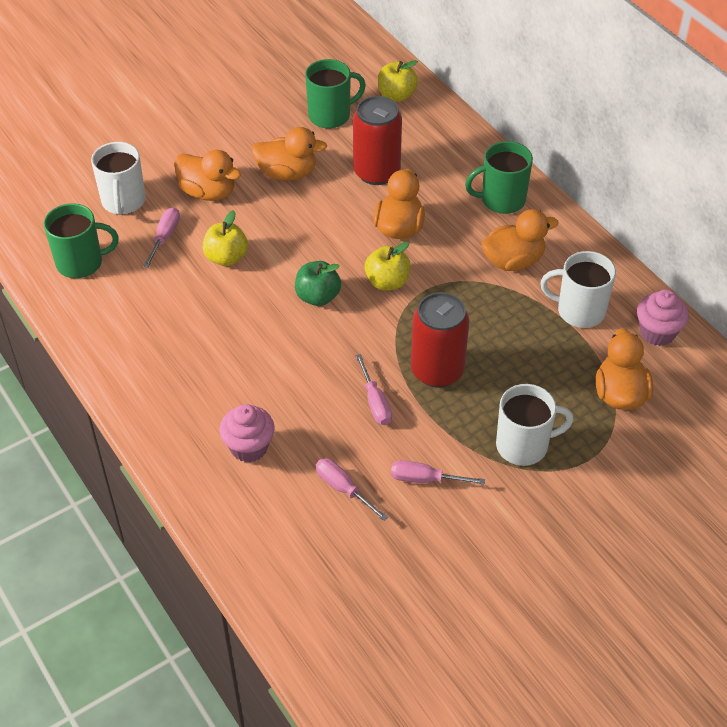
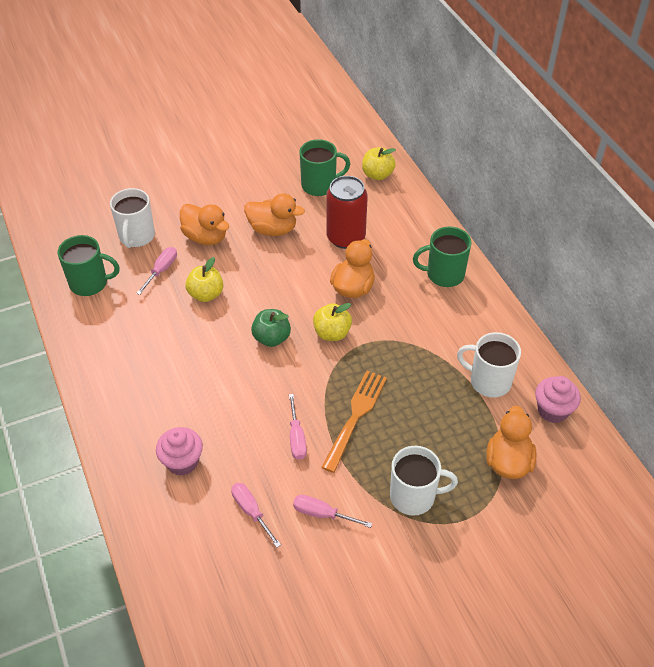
camera: 10 degrees right, 0 degrees up
(437, 370) = (355, 417): red can -> orange fork
(513, 261) = (442, 329): orange duck -> none

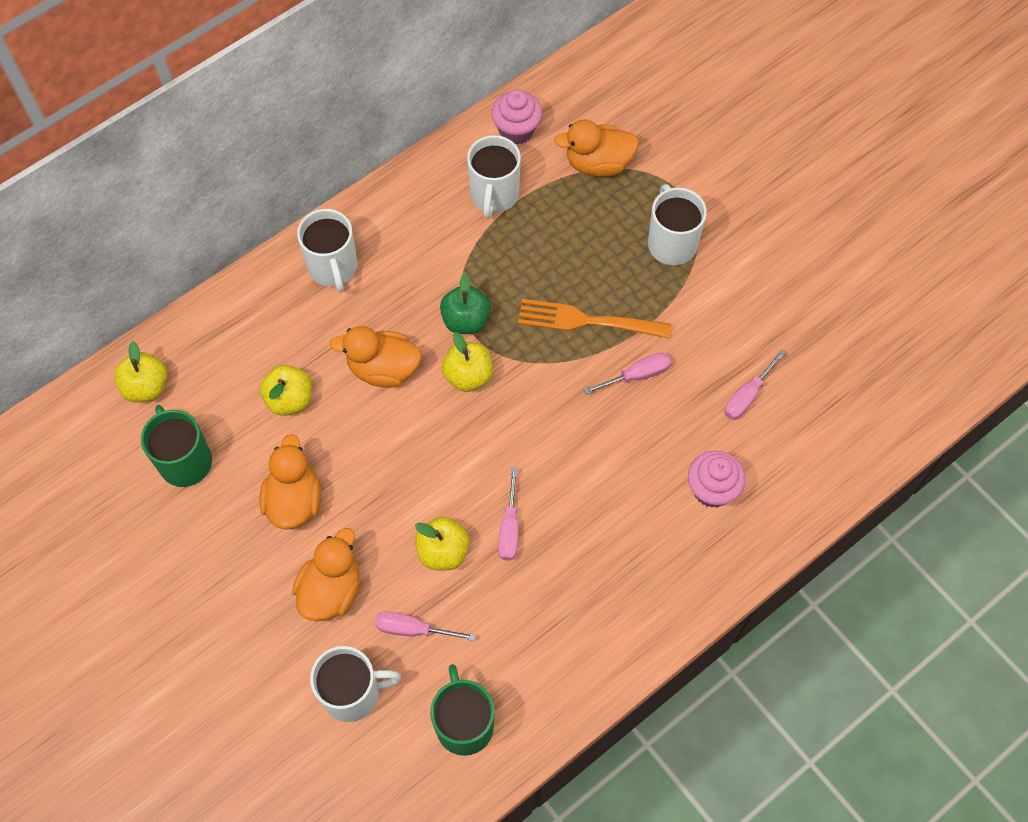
camera: 105 degrees left, 15 degrees up
(271, 338) = (496, 444): green apple -> green apple (466, 320)
(322, 514) = (724, 324): pink screwdriver -> pink screwdriver (509, 527)
(346, 237) = (290, 399): red can -> yellow apple
(444, 274) = (333, 267): green mug -> white mug

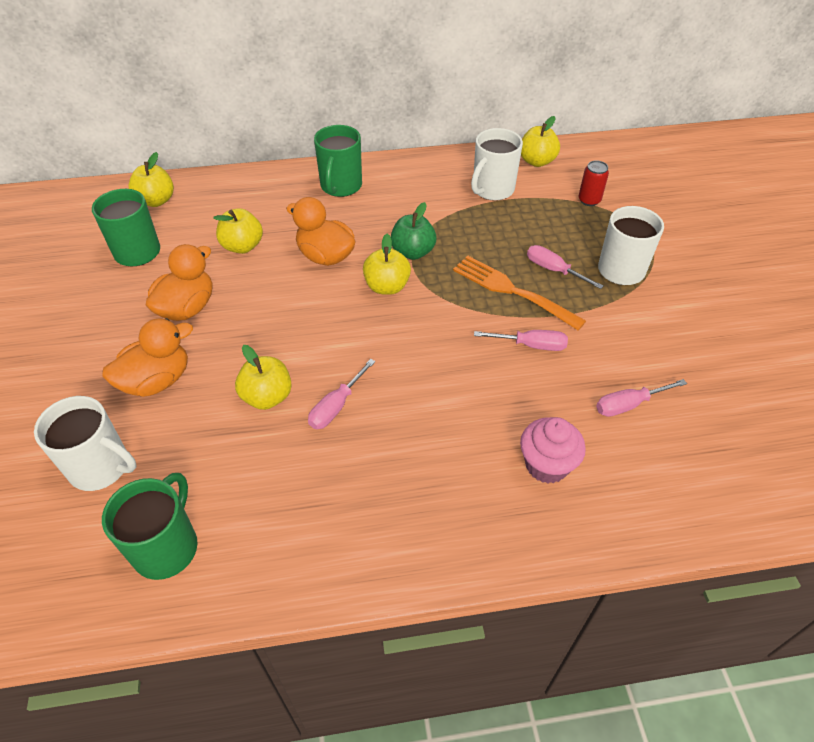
camera: 30 degrees right, 15 degrees down
(333, 267) = (340, 186): white mug -> green mug
(413, 629) = (193, 443): pink screwdriver -> pink screwdriver (554, 270)
(516, 130) = (536, 161): pink cupcake -> yellow apple
(598, 164) = (589, 200): orange duck -> red can

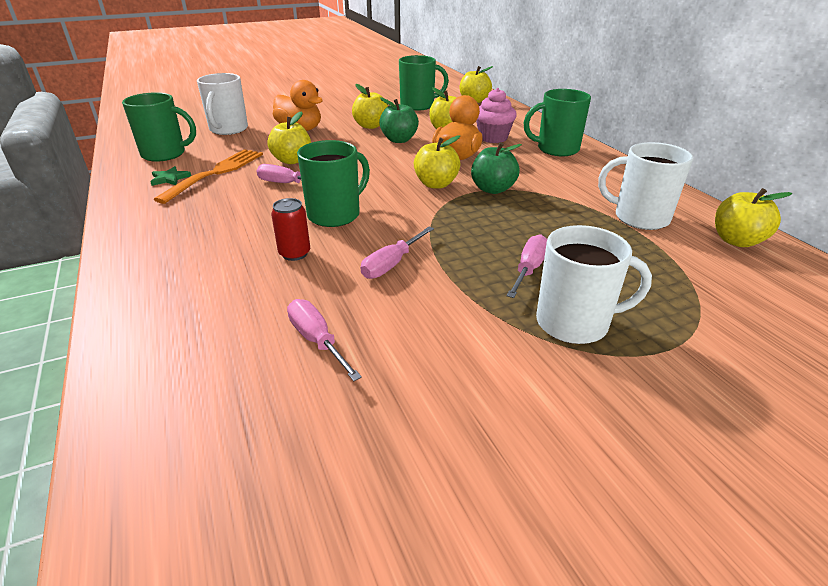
camera: 75 degrees right, 15 degrees down
(187, 308) = (370, 126): orange duck -> yellow apple
(251, 291) = (399, 140): none -> green apple
(267, 532) = (169, 178): none -> green star
(429, 372) = (335, 215): none -> green mug
(513, 291) = (472, 246): orange fork -> orange fork (215, 173)
(530, 345) = (392, 264): pink screwdriver -> pink screwdriver turned 45 degrees clockwise
(546, 465) = (223, 287): pink cupcake -> pink cupcake (493, 138)
(589, 200) = (702, 287): red can -> red can (294, 254)

